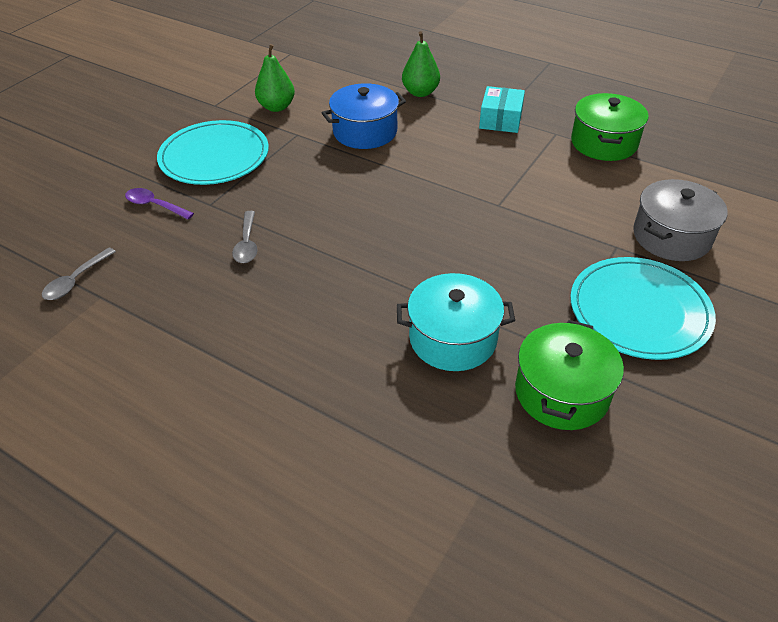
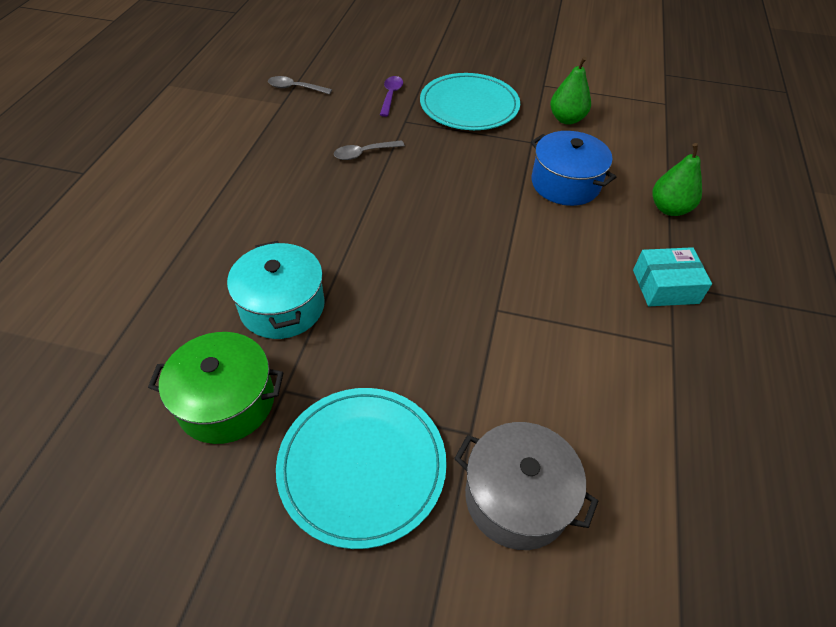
camera: 70 degrees right, 5 degrees up
(604, 143) = (687, 401): green pot -> none

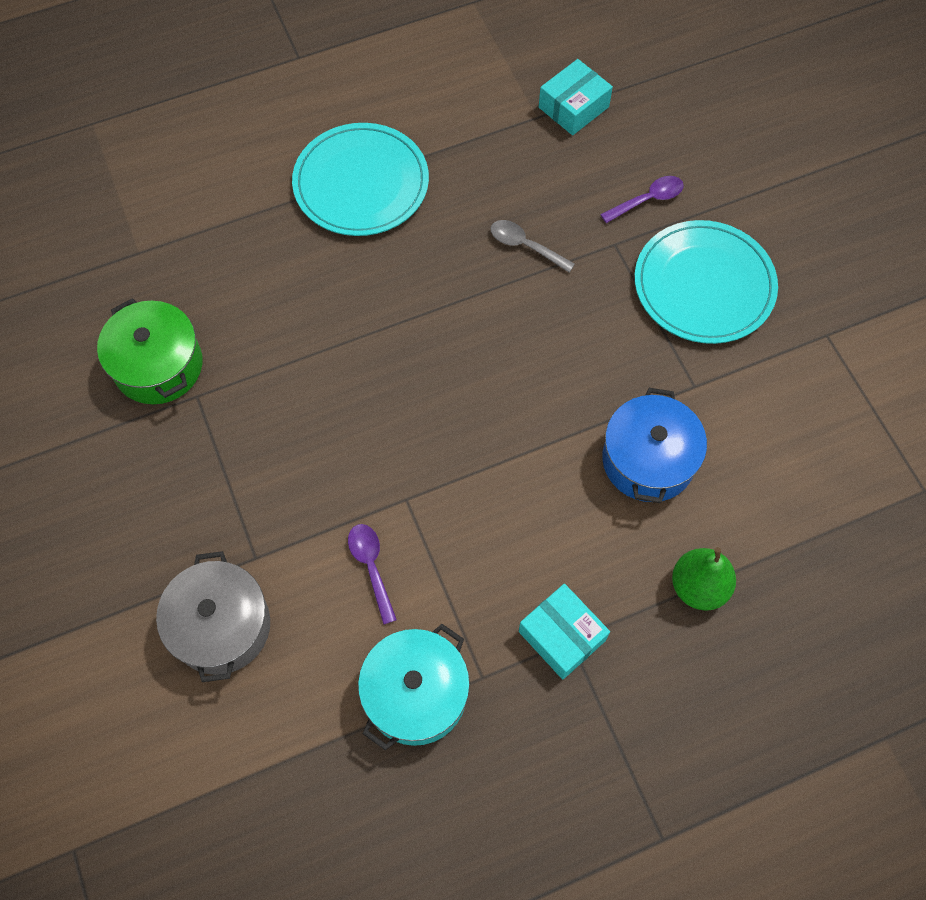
camera: 55 degrees right, 15 degrees up
(282, 306) = (275, 330): turquoise pot -> turquoise pot (416, 694)
(295, 88) = (573, 107): grey spoon -> turquoise box
(362, 466) = (171, 498): turquoise plate -> turquoise plate (361, 183)
(537, 360) = (371, 567): none -> purple spoon
(566, 119) = (776, 398): green pear -> none

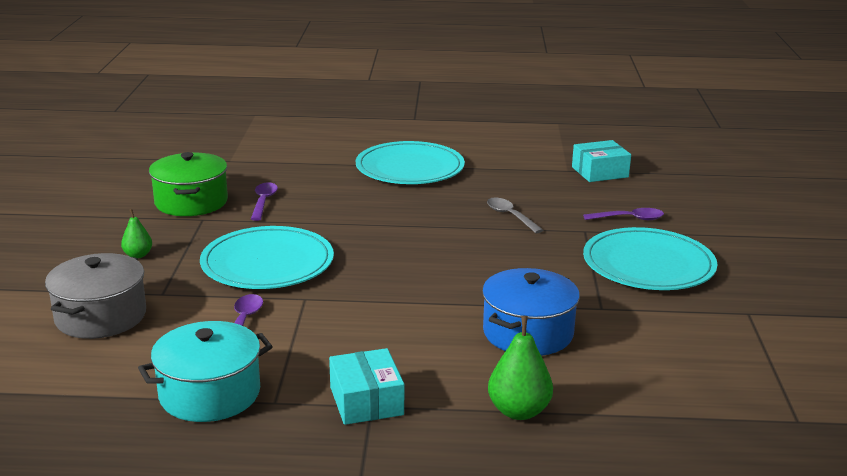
camera: 25 degrees right, 40 degrees down
(177, 499) = (138, 255): none -> green pear
(241, 329) = (263, 201): none -> purple spoon
(327, 452) = (267, 263): none -> turquoise plate

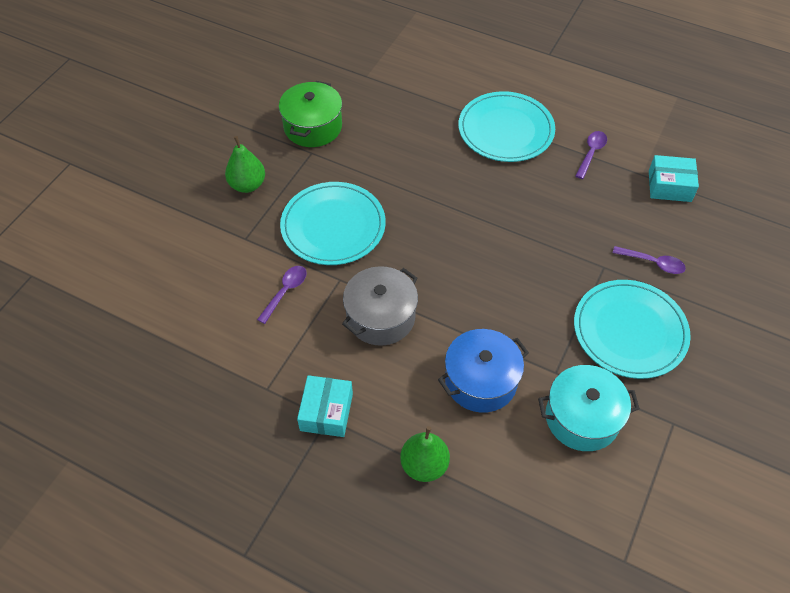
camera: 25 degrees right, 30 degrees up
(101, 316) = (195, 251): grey pot -> grey pot (381, 317)
(138, 255) = (247, 185): green pear -> green pear, size x1.68
(210, 393) = (230, 363): turquoise pot -> turquoise pot (582, 418)
(263, 201) = (366, 143): purple spoon -> purple spoon (591, 153)
(510, 216) = (552, 226): grey spoon -> none

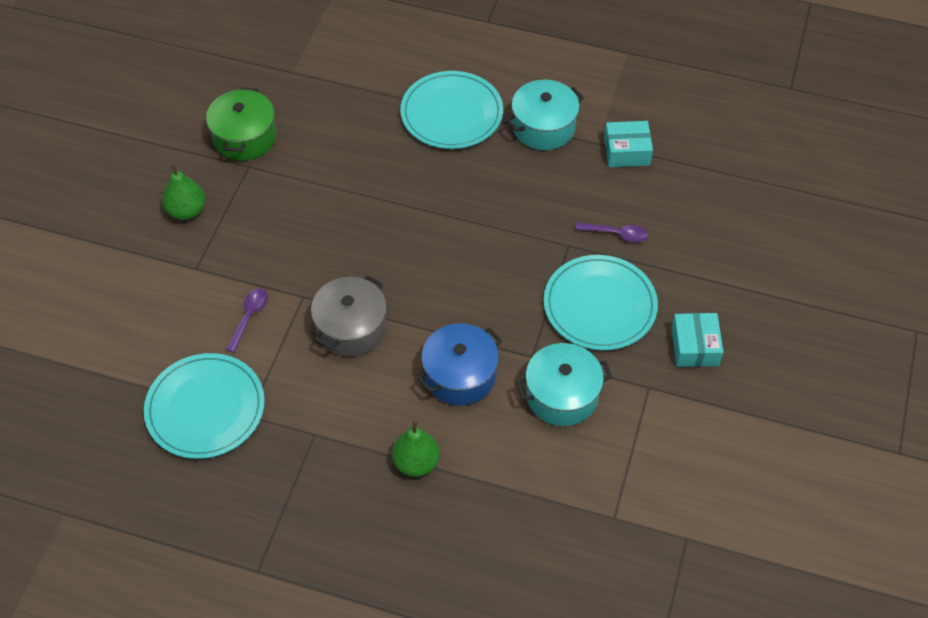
camera: 10 degrees left, 0 degrees up
(326, 412) = (313, 428): turquoise box -> turquoise box (695, 346)
(333, 226) = (286, 242): turquoise plate -> turquoise plate (205, 408)
(591, 153) = (543, 127): purple spoon -> turquoise pot

